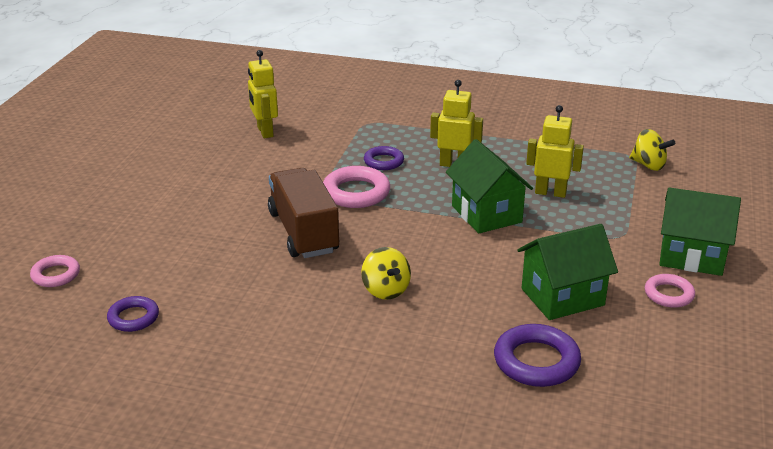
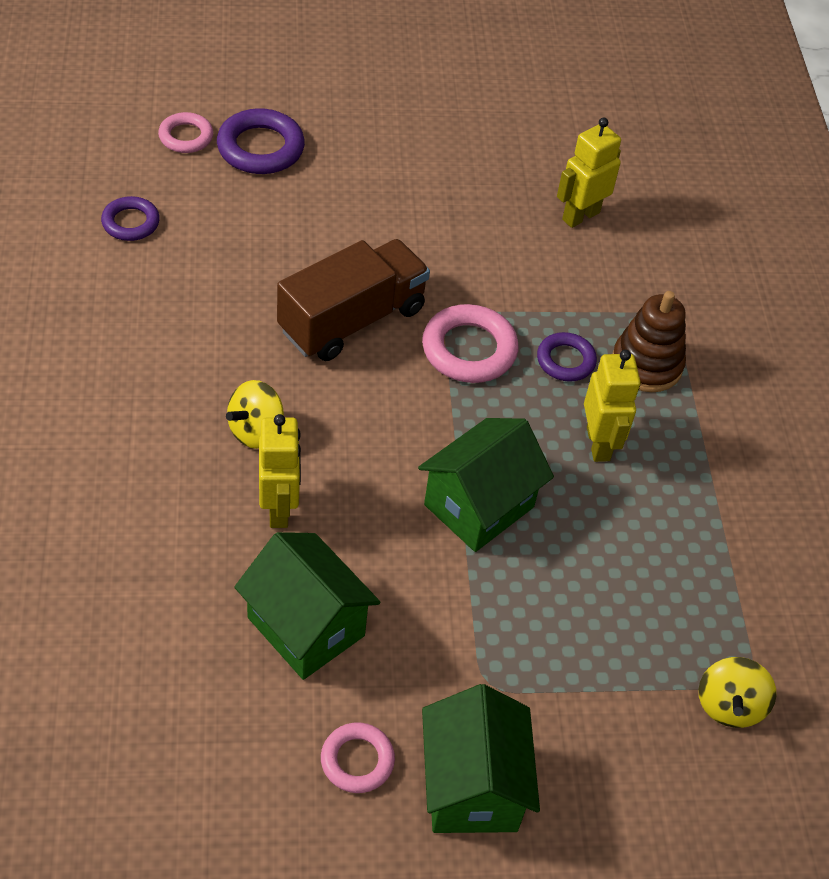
camera: 65 degrees right, 20 degrees up
(401, 137) = (646, 365): none -> brown stacking toy
(536, 361) = (156, 615): purple ring -> purple ring (260, 148)
(550, 193) = (574, 576): yellow robot -> yellow robot (279, 508)

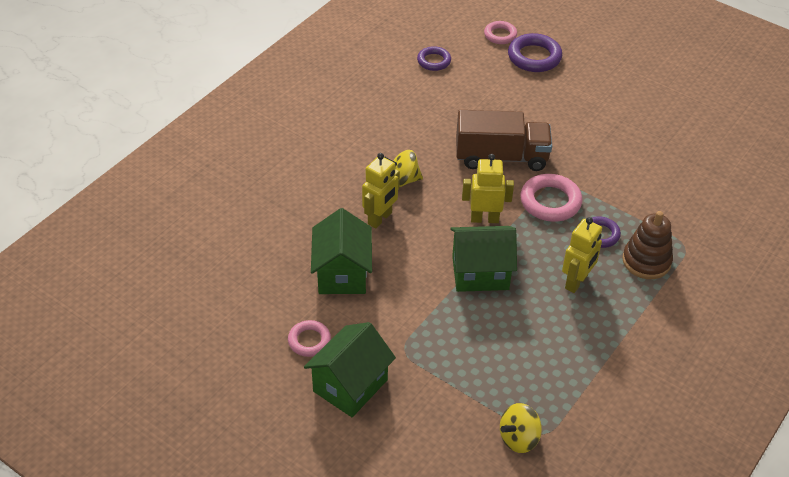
camera: 45 degrees right, 5 degrees down
(580, 216) = (685, 171): yellow robot -> yellow robot (484, 219)

